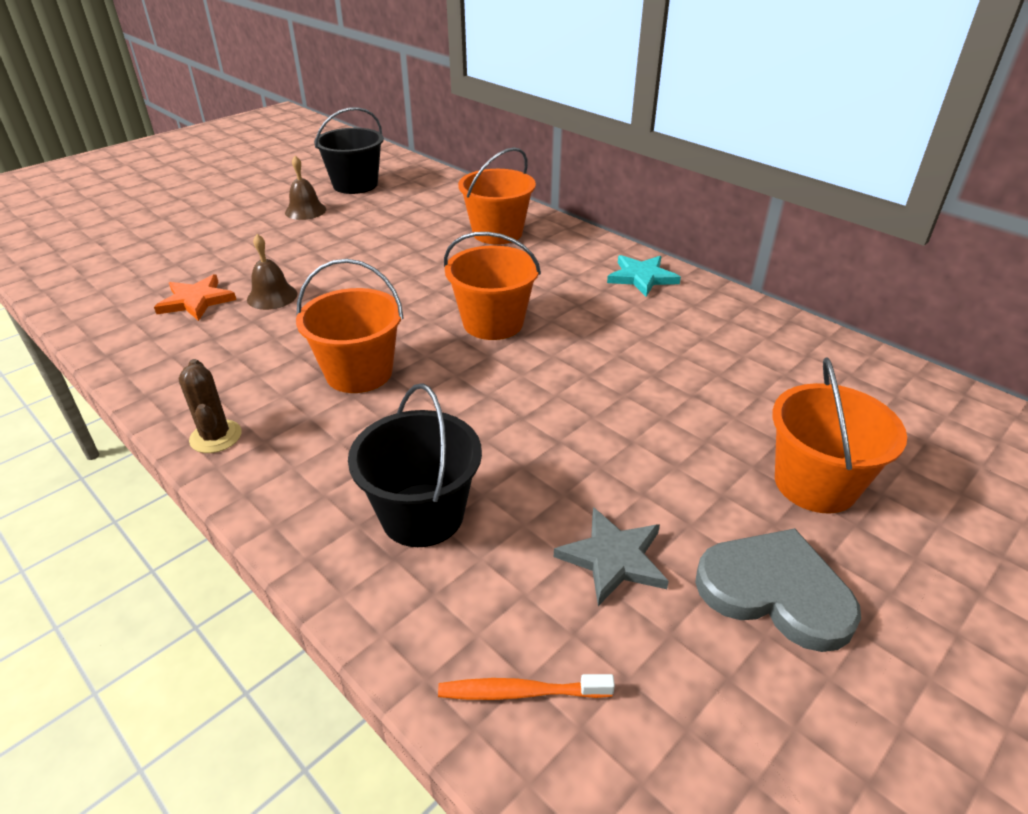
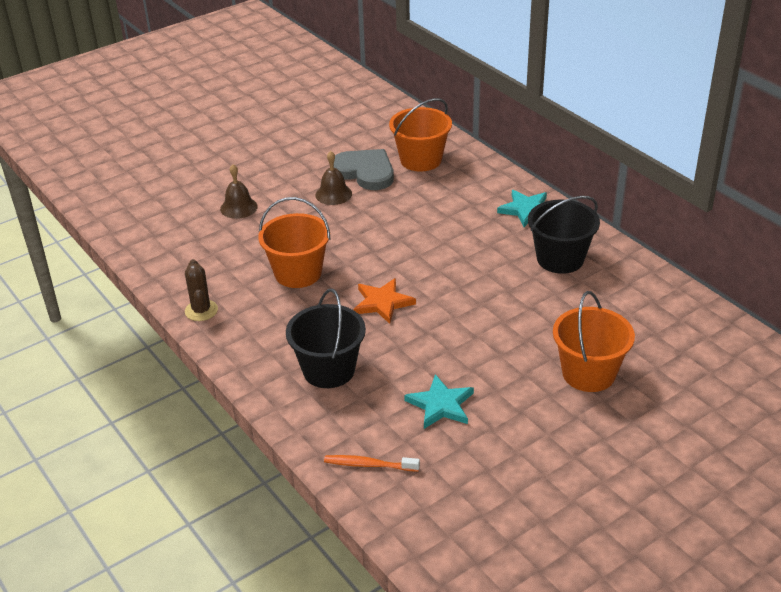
camera: 10 degrees right, 0 degrees up
(196, 301) = (183, 207): orange star -> orange star (382, 302)
(305, 211) = (266, 128): brown bell -> brown bell (333, 194)
(355, 185) = (309, 103): black bucket -> black bucket (560, 259)
(493, 323) = (400, 241): orange bucket -> none
(613, 558) = (441, 405): grey star -> turquoise star
(775, 591) = (533, 431): grey heart -> grey heart (365, 172)

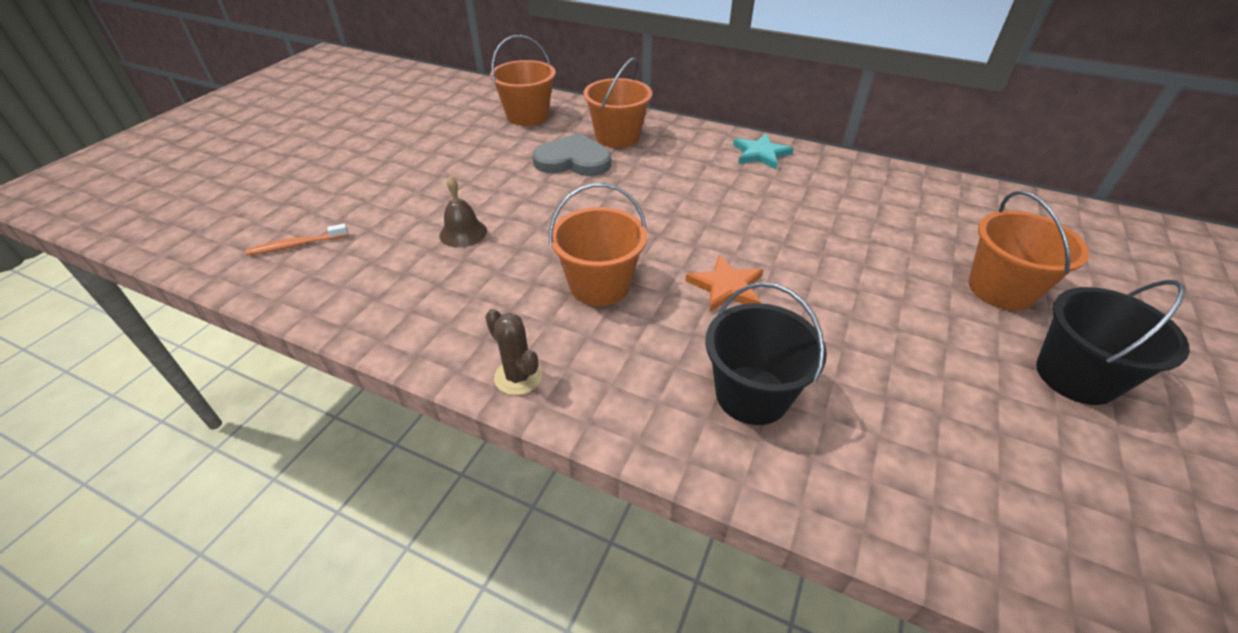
camera: 30 degrees left, 5 degrees up
(333, 194) = (560, 190): brown bell -> none
(364, 120) = (527, 116): none -> orange bucket
(369, 465) = (938, 514): orange toothbrush -> orange toothbrush (297, 245)
(441, 405) = (917, 386): turquoise star -> none
(560, 259) = (840, 188): black bucket -> black bucket (1075, 376)

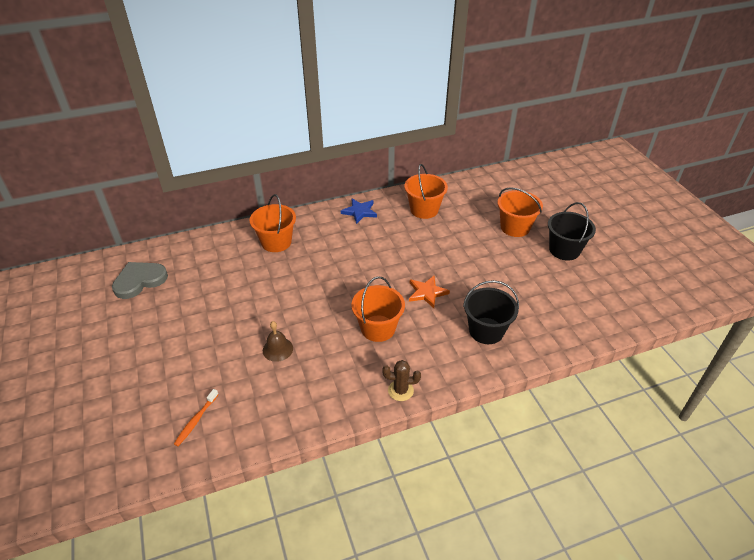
camera: 45 degrees left, 0 degrees up
(527, 116) = (203, 258): orange bucket -> orange bucket (424, 210)
(573, 160) = (273, 271): grey heart -> grey heart (139, 281)
(760, 154) = (359, 212): turquoise star -> blue star

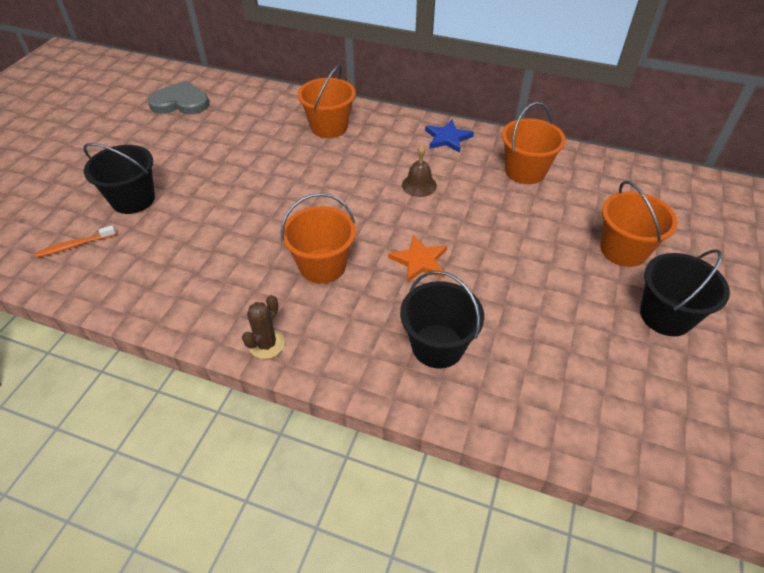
camera: 40 degrees right, 5 degrees up
(198, 365) = (133, 199): none -> black bucket
(277, 349) = (209, 226): brown bell -> brown bell (419, 185)
(400, 390) = (266, 344): brown cactus -> brown cactus turned 75 degrees clockwise

